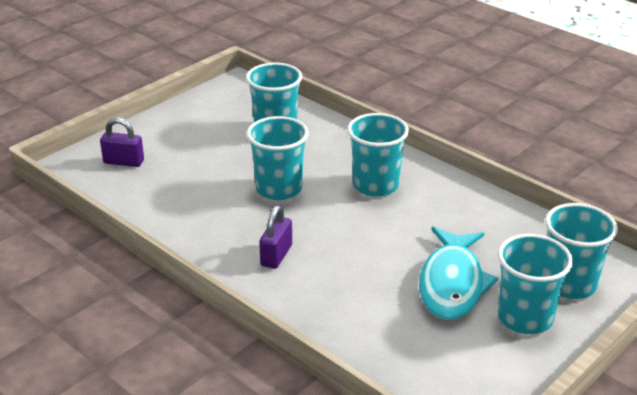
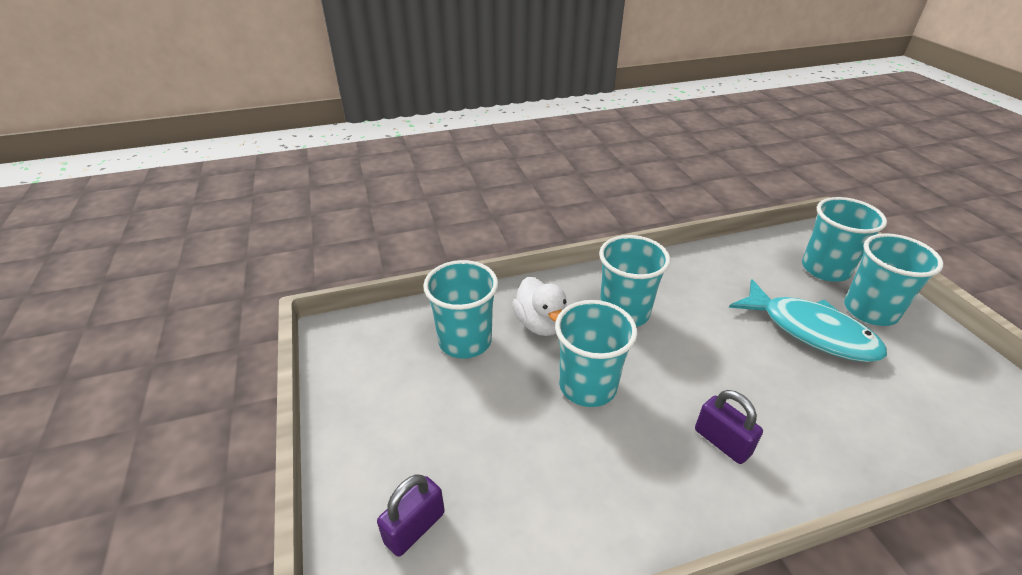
camera: 60 degrees left, 5 degrees up
(323, 153) = (540, 324): none -> white duck

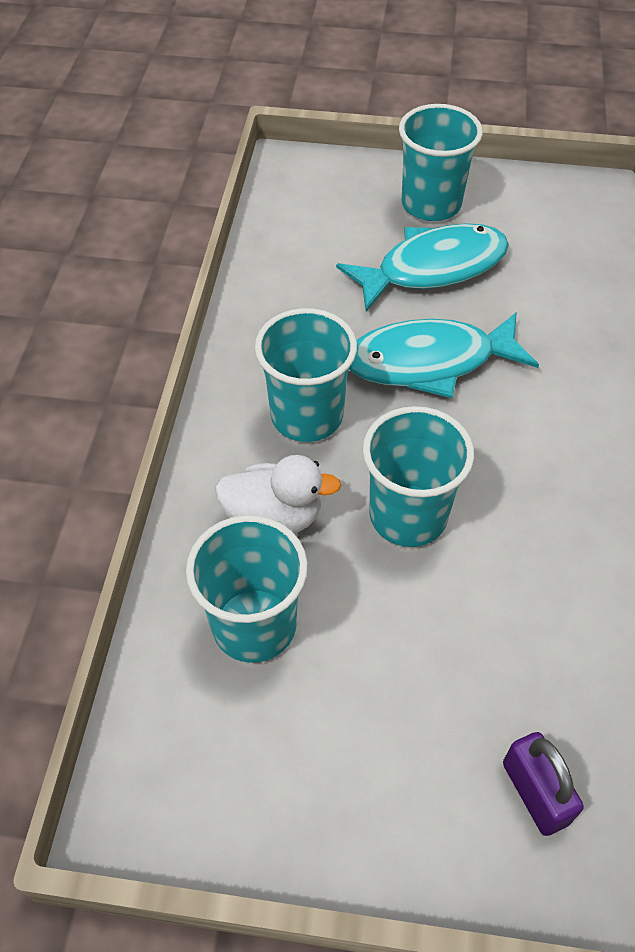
camera: 65 degrees left, 15 degrees up
(722, 442) = (539, 433): purple padlock -> none
(724, 356) = (429, 362): none -> turquoise fish
(825, 269) = (349, 193): turquoise cup -> none

